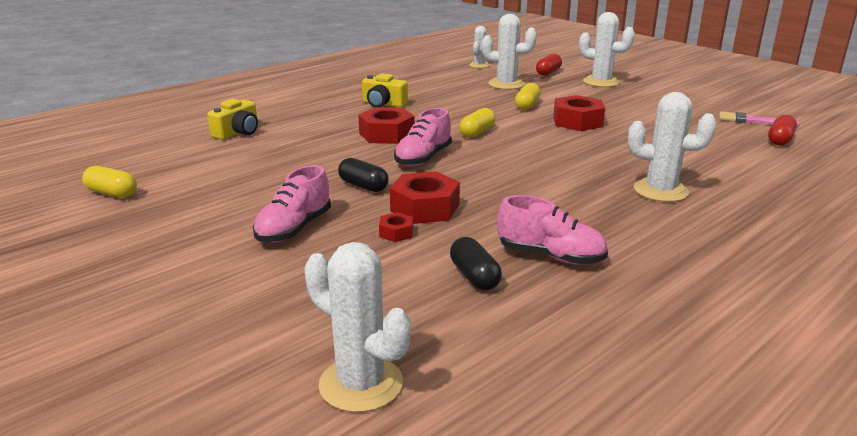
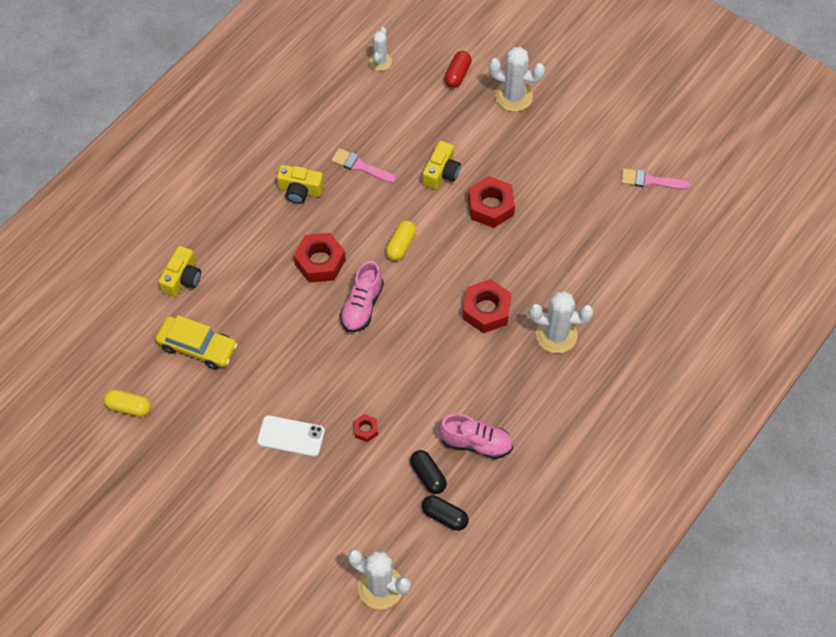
camera: 10 degrees left, 35 degrees up
(223, 166) = (198, 347): none -> yellow car
(294, 229) = (291, 436): pink shoe -> white phone
(363, 186) = (324, 363): black capsule -> black capsule (444, 516)
(425, 208) = (379, 391): red nut -> red nut (486, 310)
(447, 98) = (360, 166): none -> pink brush
(506, 84) = (416, 117): white cactus -> none
(527, 105) = (441, 173): yellow capsule -> yellow camera
(780, 140) = (666, 221): red capsule -> none

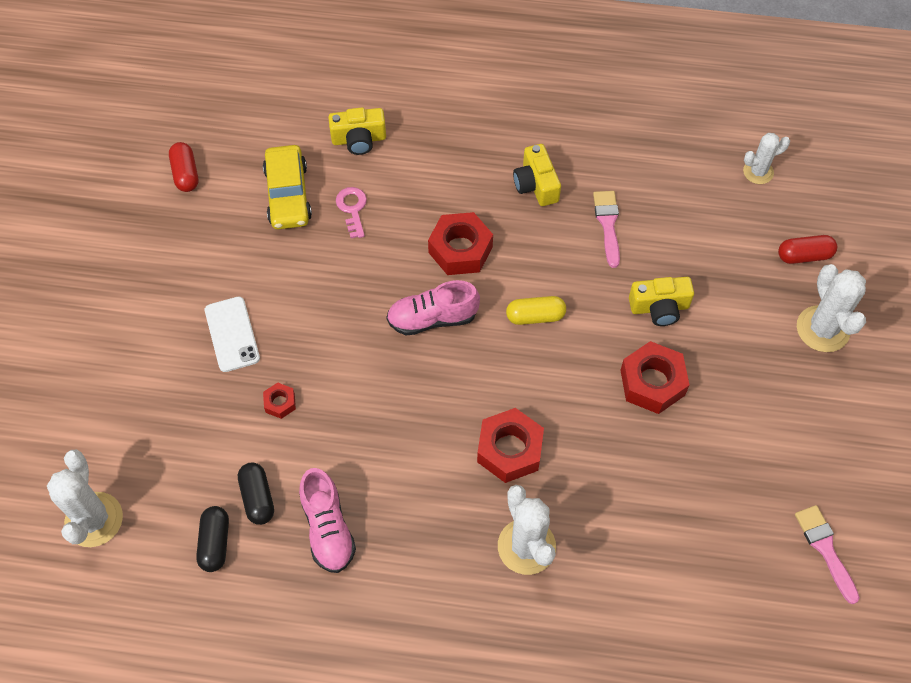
camera: 60 degrees right, 0 degrees up
(129, 407) = (185, 174): yellow capsule -> red capsule
(240, 311) = (352, 209): none -> pink key
(428, 475) = (257, 498): black capsule -> black capsule turned 45 degrees counterclockwise

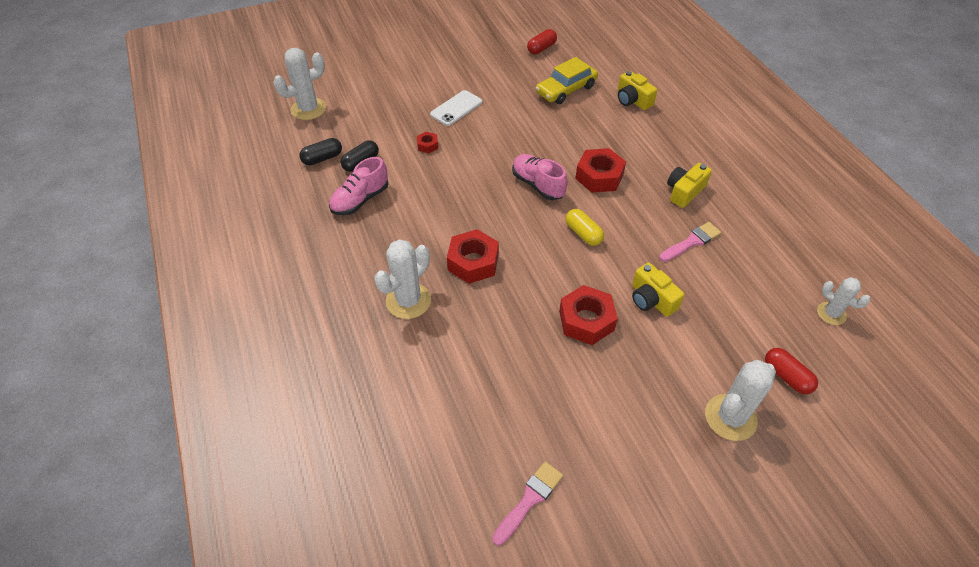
camera: 60 degrees right, 10 degrees down
(352, 209) = (582, 118): pink key -> none

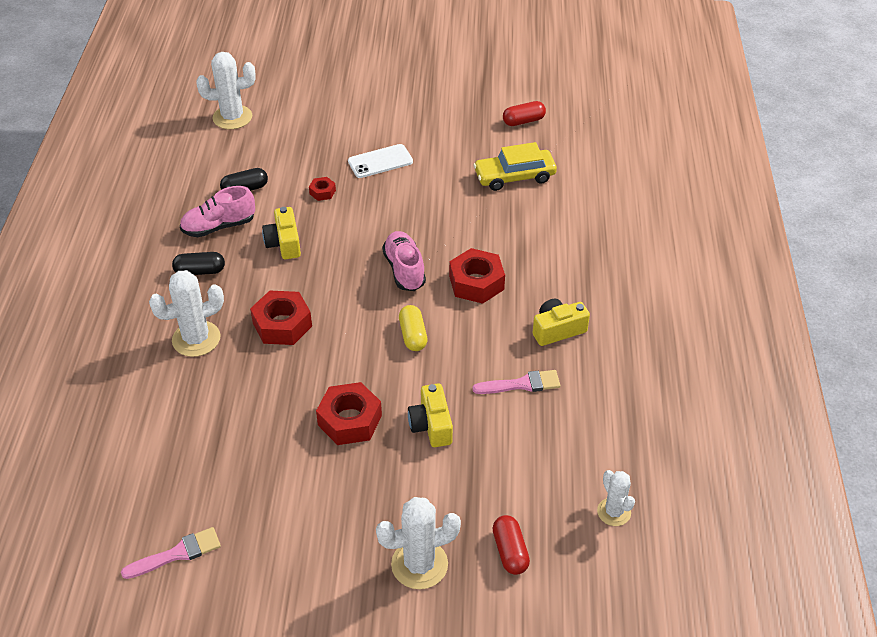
camera: 25 degrees right, 5 degrees down
(322, 158) = (212, 173): black capsule -> black capsule (200, 271)
(632, 100) = (581, 211): yellow camera -> yellow camera (284, 243)

